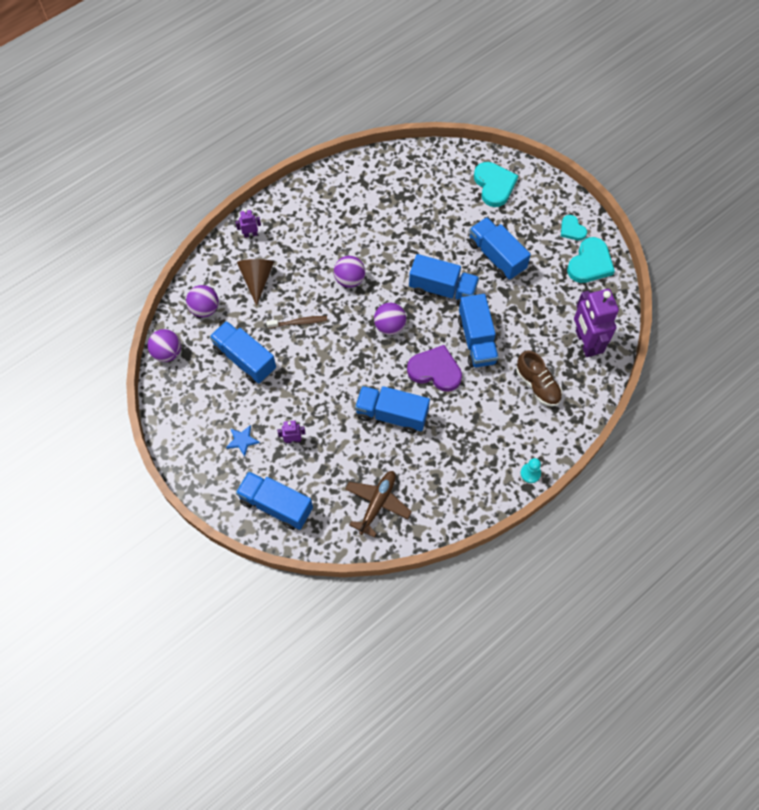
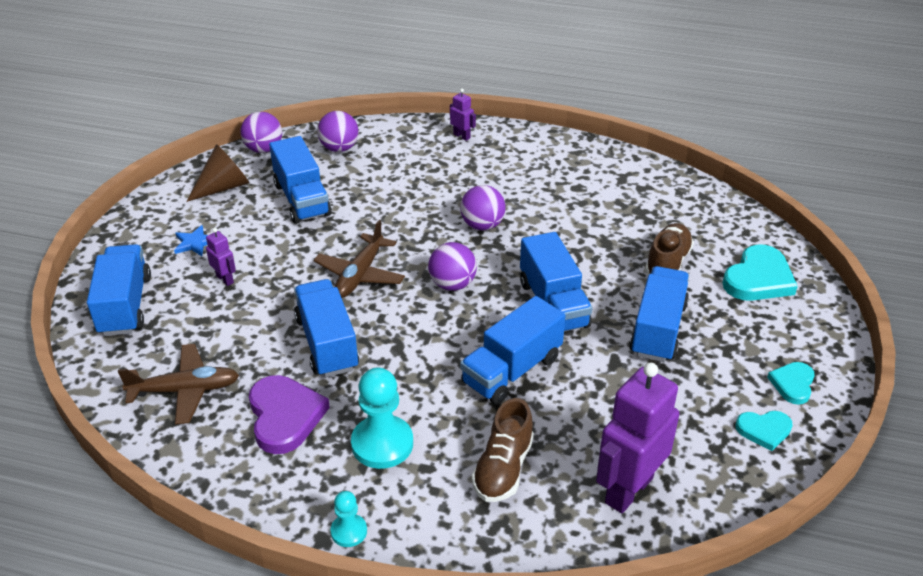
camera: 55 degrees right, 25 degrees down
(245, 359) = (302, 199): blue truck -> blue truck turned 150 degrees clockwise
(257, 280) = (410, 164): brown cone -> brown cone (224, 187)
(298, 322) = (386, 215): brown toothbrush -> none
(345, 367) = (360, 275): none -> brown plane
(435, 370) = (428, 353): purple heart -> purple heart (285, 416)
(452, 215) = (667, 263): none -> brown shoe
(485, 428) = (382, 444): none -> turquoise pawn
(590, 263) = (764, 430): turquoise heart -> turquoise heart, size x0.58

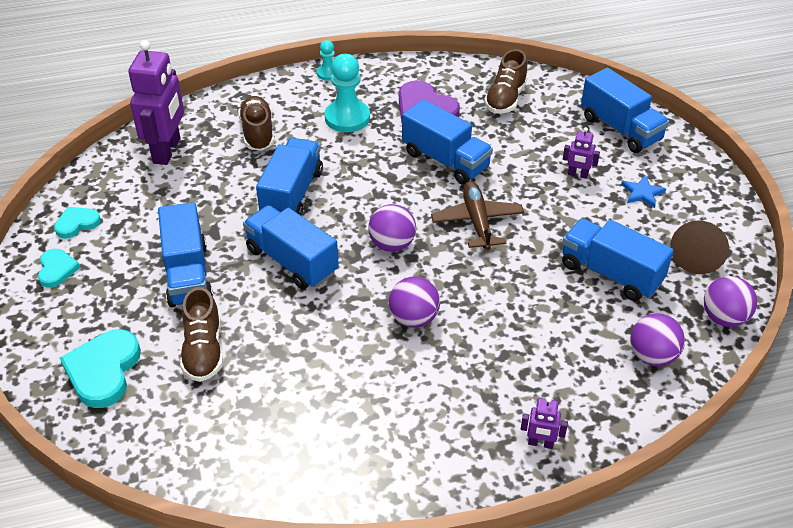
camera: 150 degrees right, 5 degrees up
(185, 390) = (505, 99): brown plane -> brown shoe

